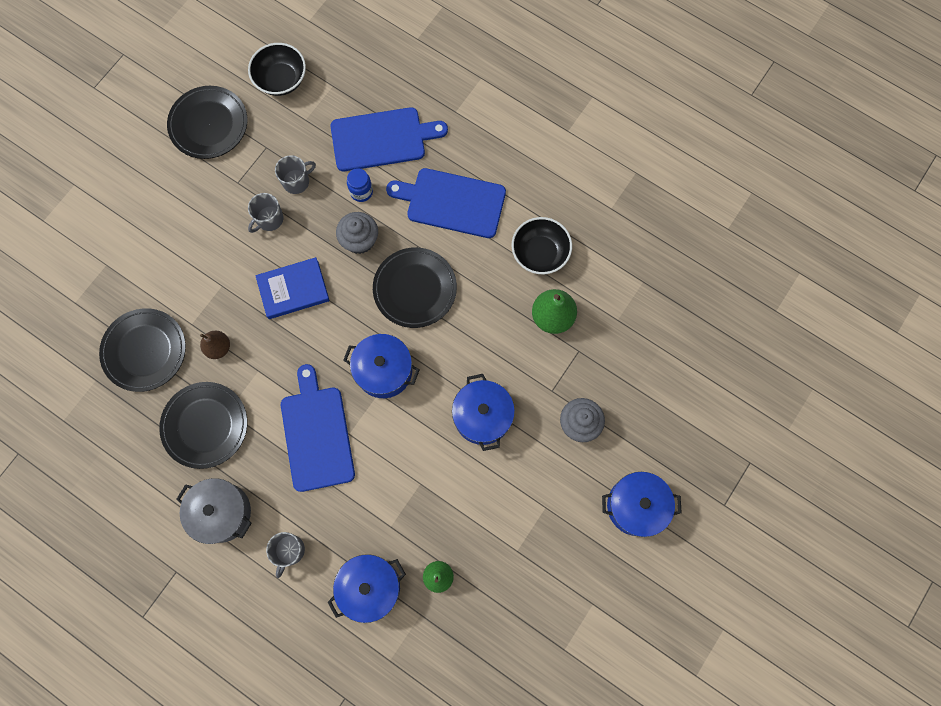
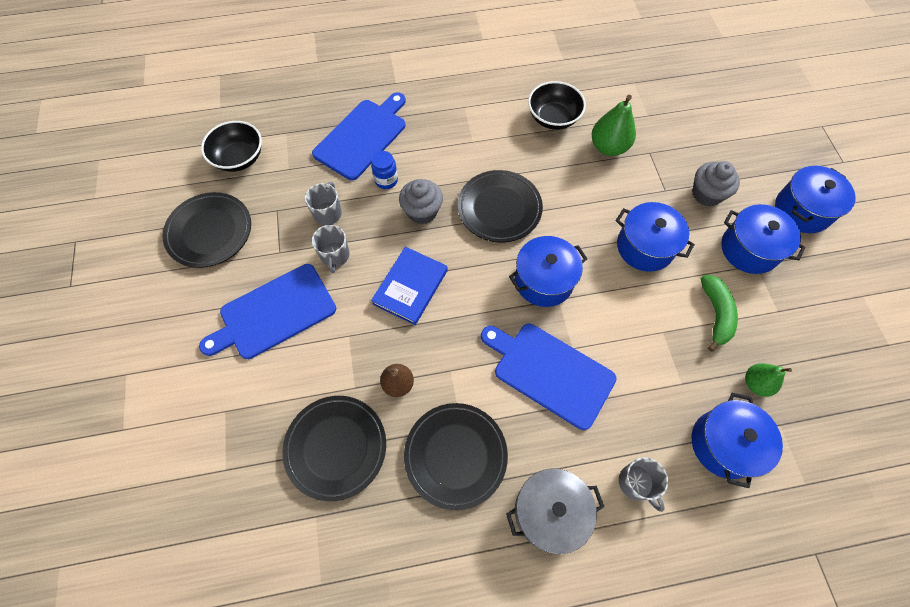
camera: 45 degrees left, 10 degrees down
(452, 202) = (459, 135): blue cutting board -> blue cutting board (274, 313)
(471, 509) = (715, 314): none -> green banana
(555, 492) = (749, 249): none -> blue pot

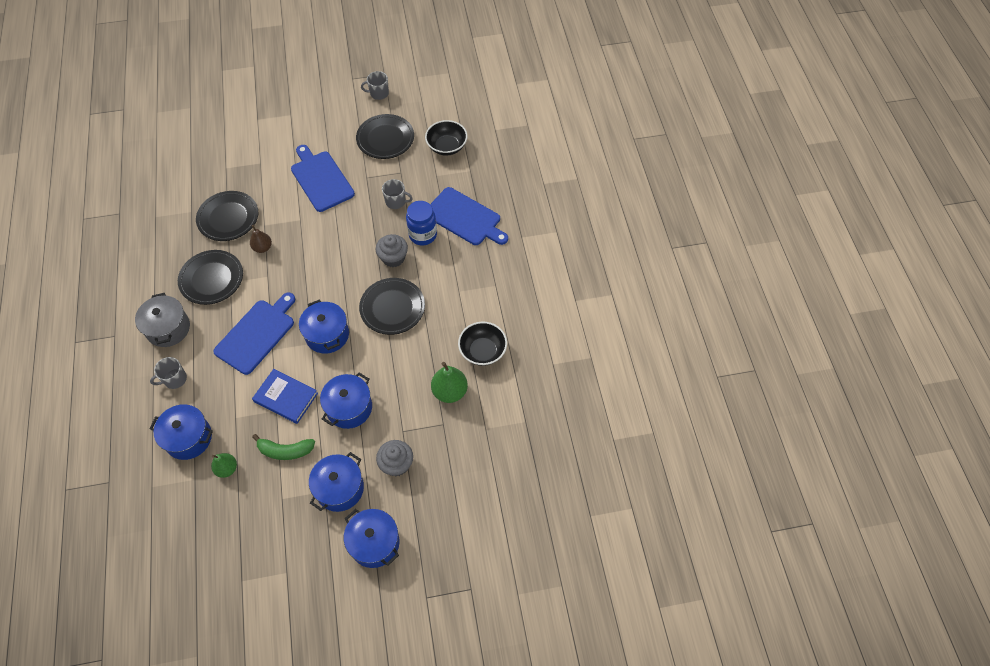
camera: 90 degrees right, 5 degrees down
(335, 256) = (360, 208): grey mug -> grey mug (378, 93)
(386, 180) = (423, 235): blue jar -> blue jar, size x1.60
(410, 287) = (331, 252): blue book -> blue book (286, 397)

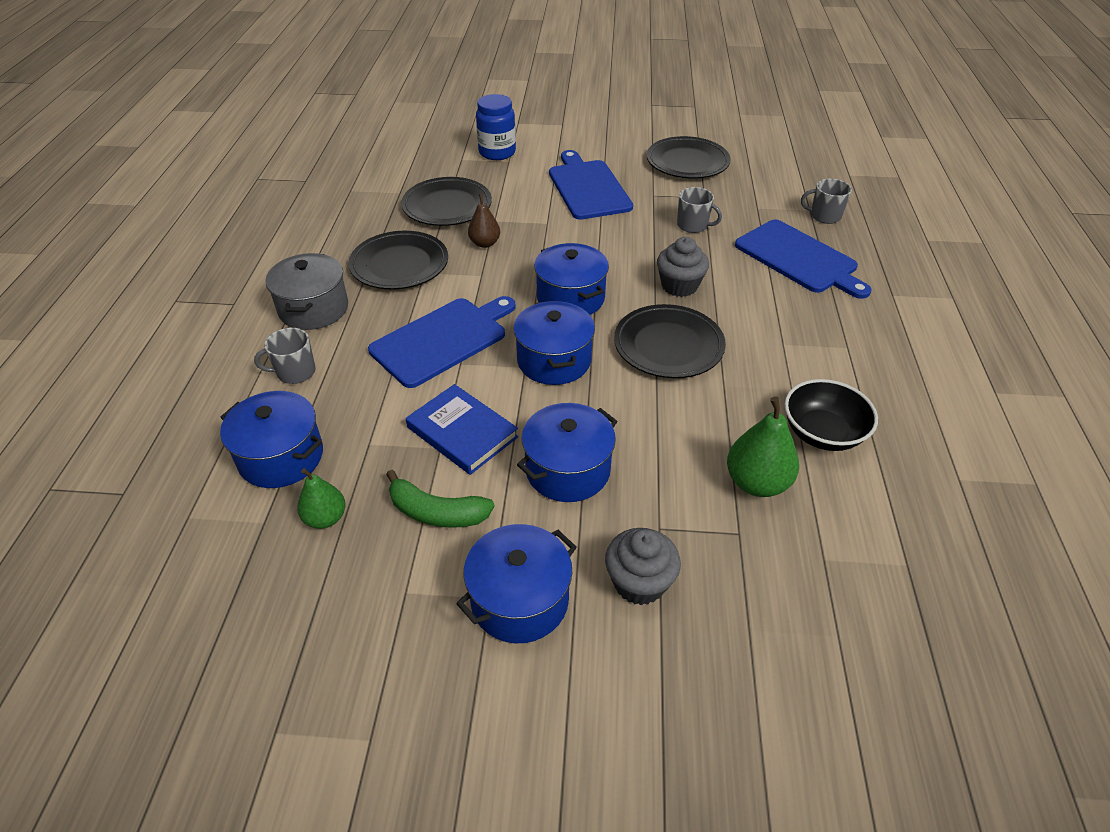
camera: 15 degrees right, 15 degrees down
(374, 543) = (567, 726): blue pot -> blue pot (570, 298)
(378, 93) = (685, 121): grey mug -> grey mug (824, 216)
(423, 235) = (730, 267): blue jar -> blue jar (497, 152)
(447, 147) = (776, 181): black bowl -> none

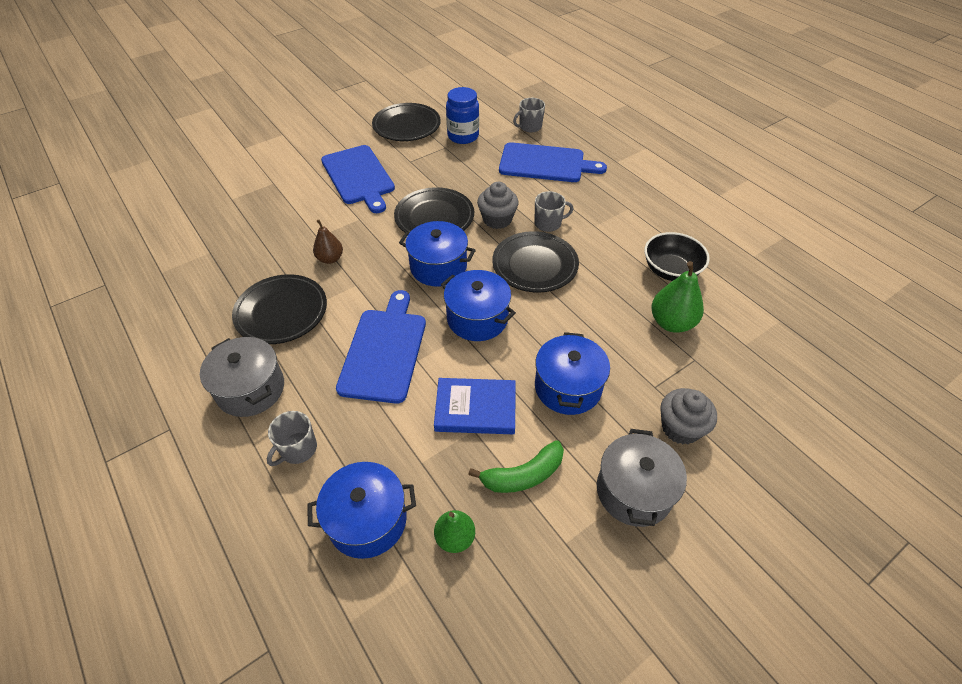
camera: 40 degrees left, 5 degrees up
(447, 206) = (265, 244): black plate -> black plate (434, 217)
(497, 152) = (255, 180): blue jar -> blue jar (463, 136)
(519, 600) = (634, 491): blue pot -> grey pot
(588, 188) = (358, 177): blue cutting board -> blue cutting board turned 150 degrees counterclockwise
(693, 225) = (460, 171): grey mug -> grey mug (548, 223)

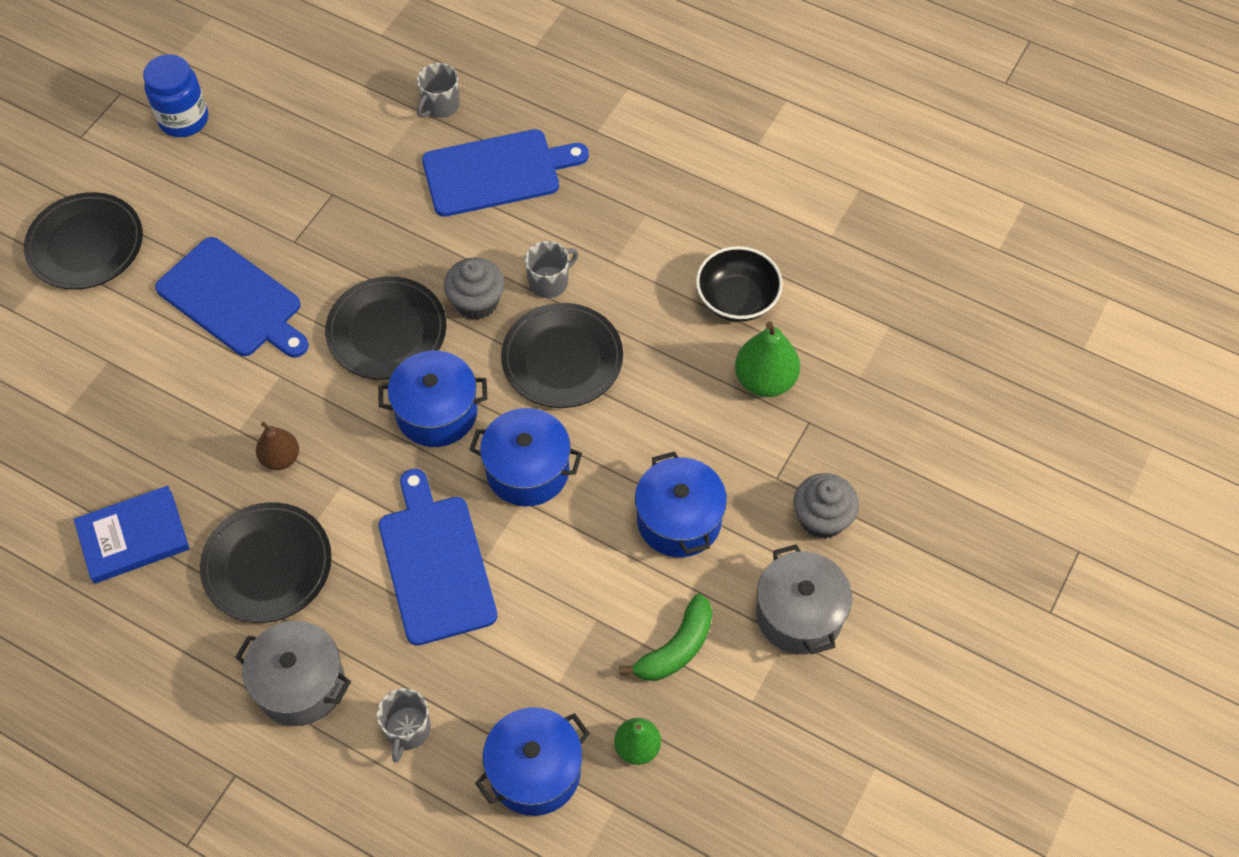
camera: 25 degrees left, 10 degrees up
(406, 126) = (248, 171): black plate -> black plate (86, 245)
(463, 136) = (348, 162): blue jar -> blue jar (184, 119)
(475, 408) = (586, 592): blue book -> blue book (133, 537)

